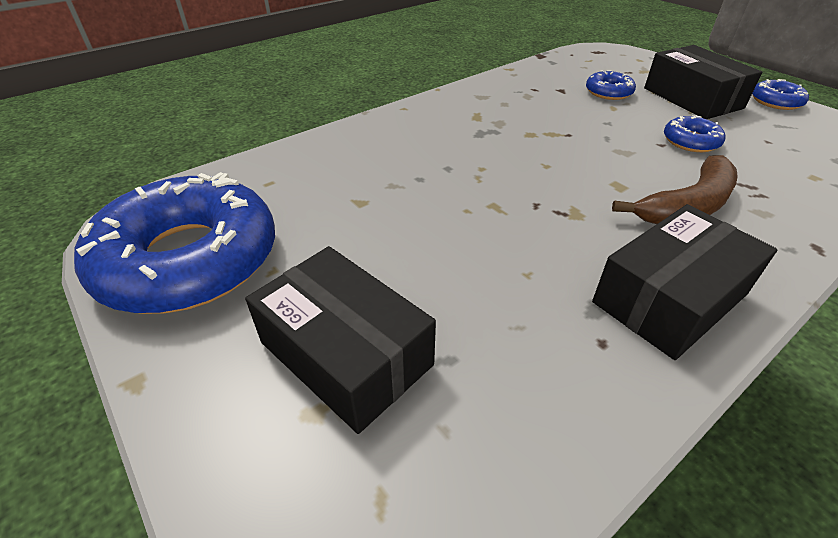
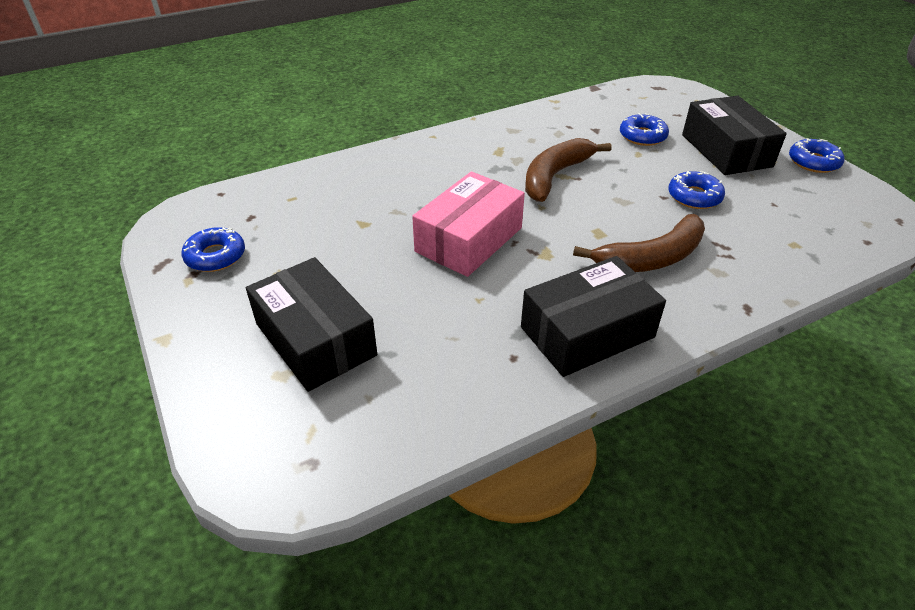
camera: 10 degrees right, 0 degrees up
(189, 260) = (215, 256): blue donut -> blue donut, size x0.42
(486, 207) = (469, 239): none -> pink box
(545, 134) = (555, 176): none -> brown banana

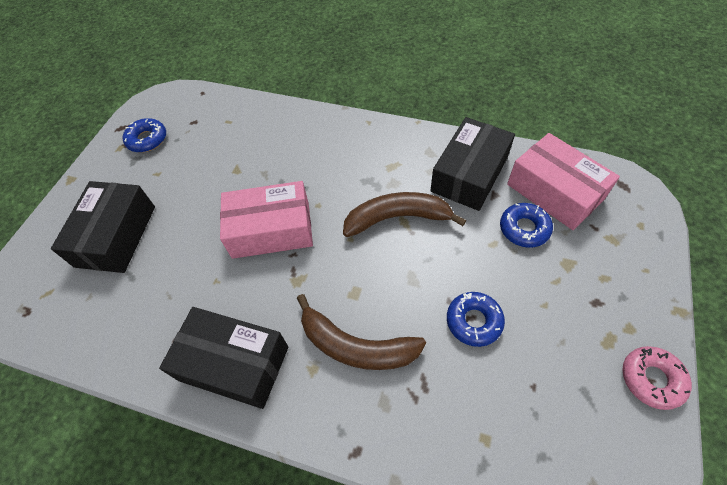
camera: 50 degrees right, 15 degrees up
(628, 109) = (554, 192): none -> pink box
(726, 150) = (579, 299): black box -> black box (469, 174)
(813, 162) = (651, 379): blue donut -> pink donut

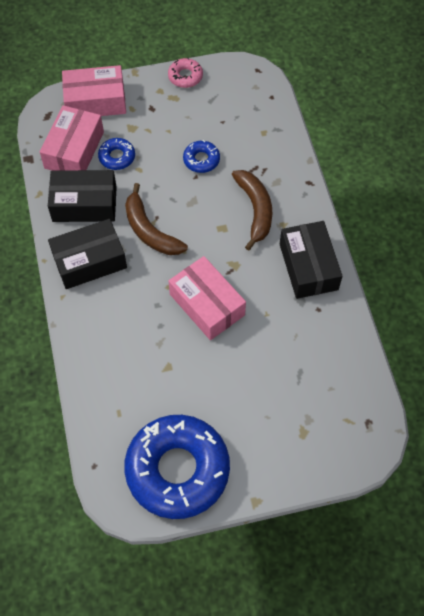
camera: 125 degrees left, 5 degrees up
(116, 236) = (278, 411): black box -> black box (89, 261)
(147, 139) = (177, 469): blue donut -> blue donut, size x2.36
(633, 242) = (95, 101): none -> pink box

